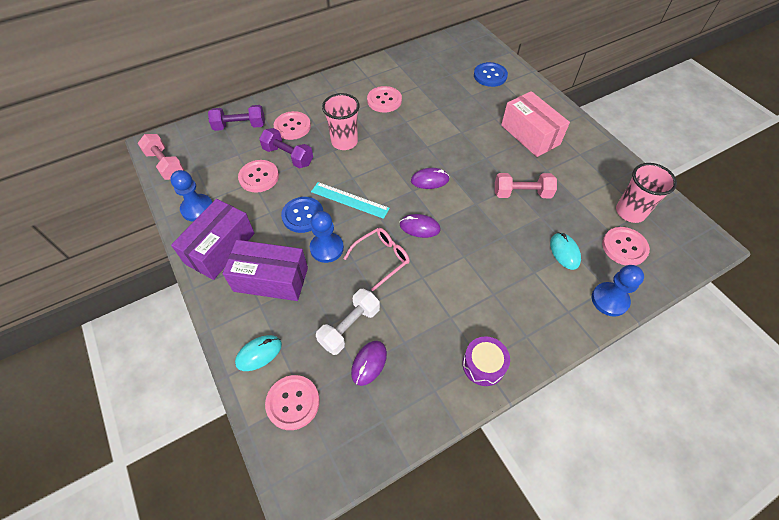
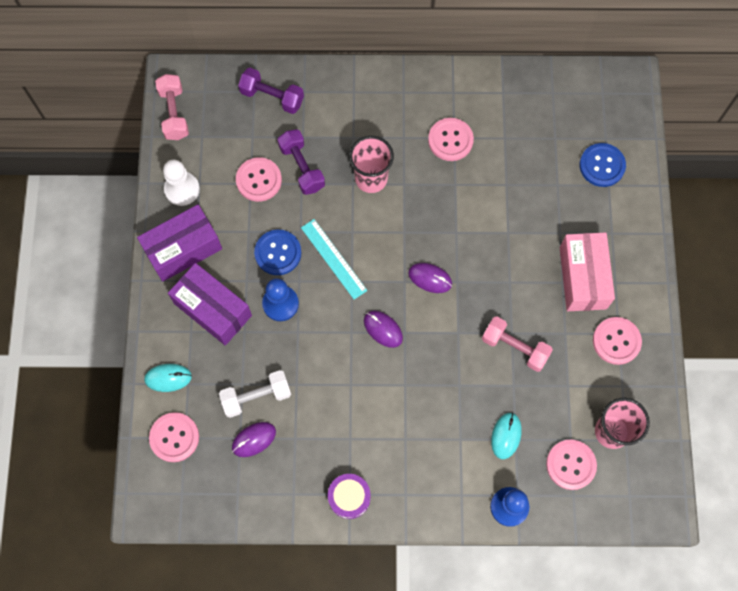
camera: 30 degrees right, 15 degrees up
(197, 209) = (182, 189): blue pawn -> white pawn
(292, 126) = (327, 127): pink button -> pink button (616, 341)
(381, 259) = (324, 344): pink glasses -> none

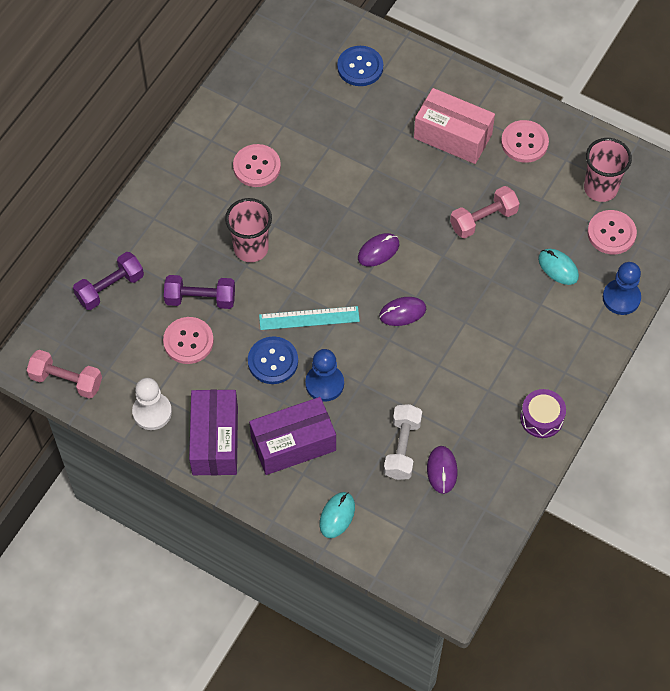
camera: 60 degrees left, 10 degrees down
(174, 437) = (399, 538): pink button -> none

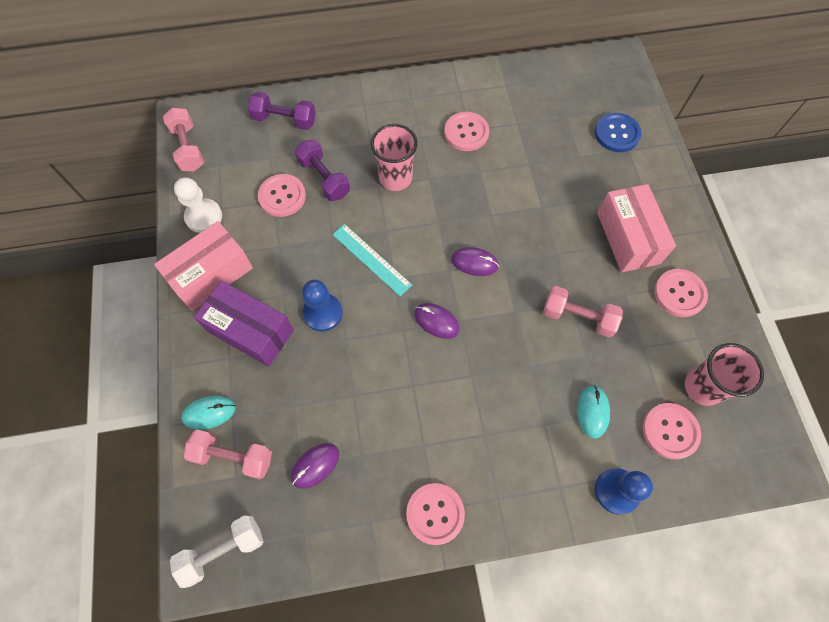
camera: 50 degrees right, 5 degrees up
(215, 440) = (211, 275): purple box -> pink box
(273, 361) = (312, 263): blue button -> none
(387, 520) = (233, 457): none -> pink dumbbell
(402, 448) = (311, 416): white dumbbell -> white dumbbell (223, 550)
(541, 418) = (435, 513): purple drum -> pink button

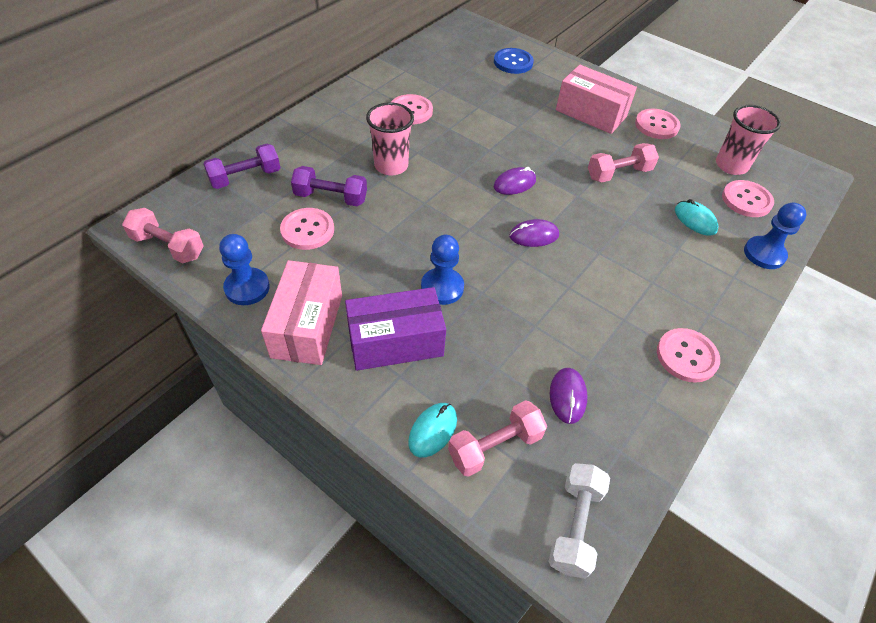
camera: 45 degrees left, 15 degrees down
(204, 217) = (247, 288): white pawn -> blue pawn
(371, 259) = (436, 227): turquoise ruler -> none

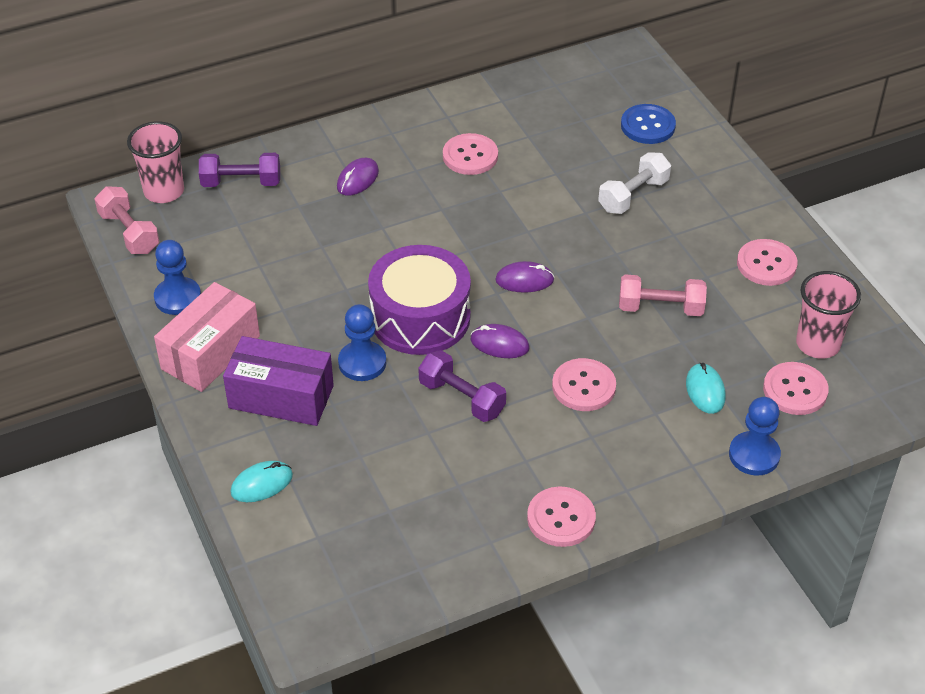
camera: 30 degrees right, 5 degrees down
(307, 230) = (268, 259): pink button -> pink button (583, 386)
(331, 197) = (313, 232): purple dumbbell -> purple dumbbell (462, 398)
(391, 166) = (401, 216): pink cup -> pink cup (164, 191)
(460, 236) = (420, 317): none -> purple drum
(495, 446) = (307, 518): pink dumbbell -> none
(567, 396) = (407, 505): purple mouse -> purple mouse (357, 179)
(574, 525) = (329, 605): white dumbbell -> white dumbbell (633, 195)
(591, 113) = (692, 223): pink box -> none

